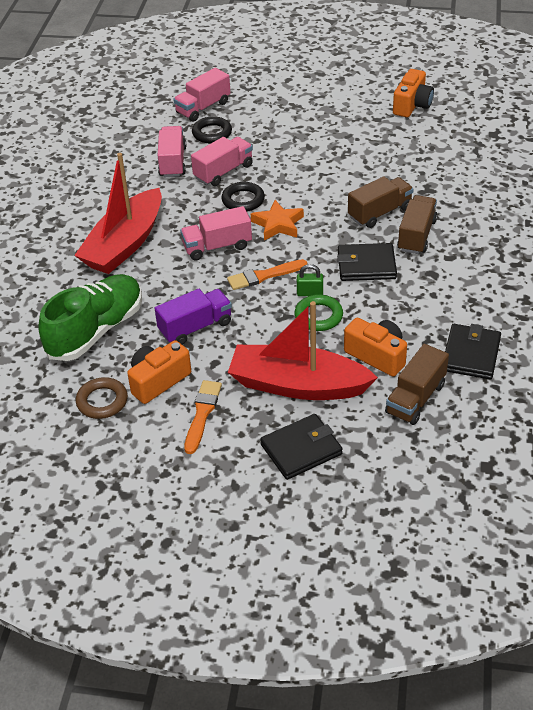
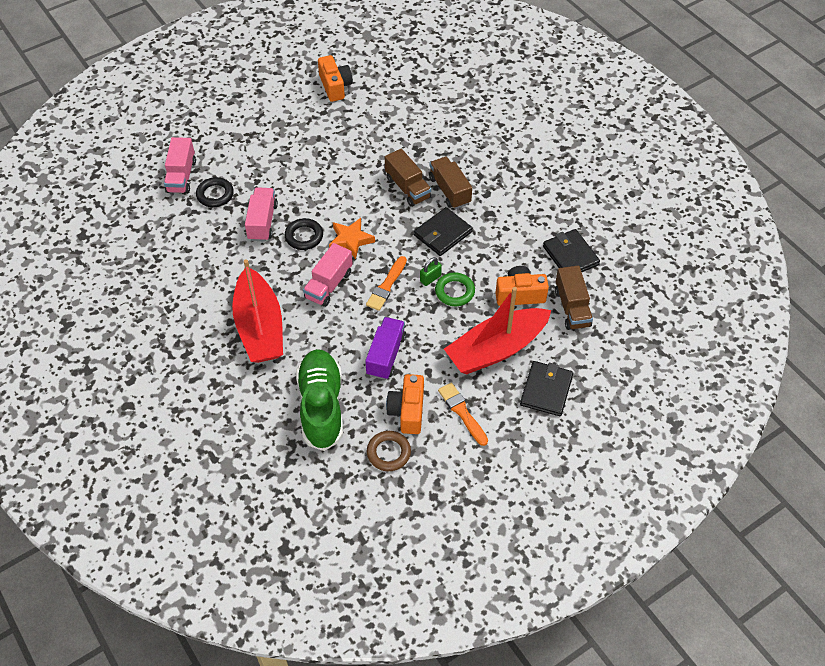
camera: 45 degrees left, 10 degrees up
(172, 162) = (214, 237): pink truck -> none
(379, 213) = (408, 188): brown truck -> brown truck turned 135 degrees clockwise

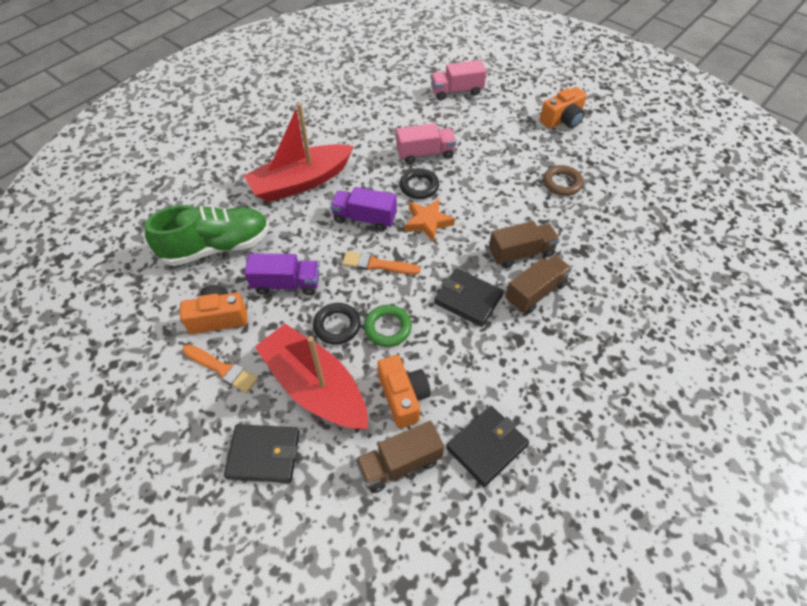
camera: 75 degrees right, 0 degrees up
(215, 194) = (445, 116): black ring -> black ring (337, 326)
(329, 285) = (364, 218): pink truck -> purple truck
(335, 86) = (632, 162): orange camera -> orange camera (562, 120)
(388, 453) = (166, 313): brown ring -> brown ring (562, 183)
(408, 188) = (521, 253): brown truck -> brown truck turned 150 degrees counterclockwise
(430, 278) = (399, 301): green padlock -> none
(462, 412) = (222, 369): orange brush -> orange brush turned 75 degrees clockwise

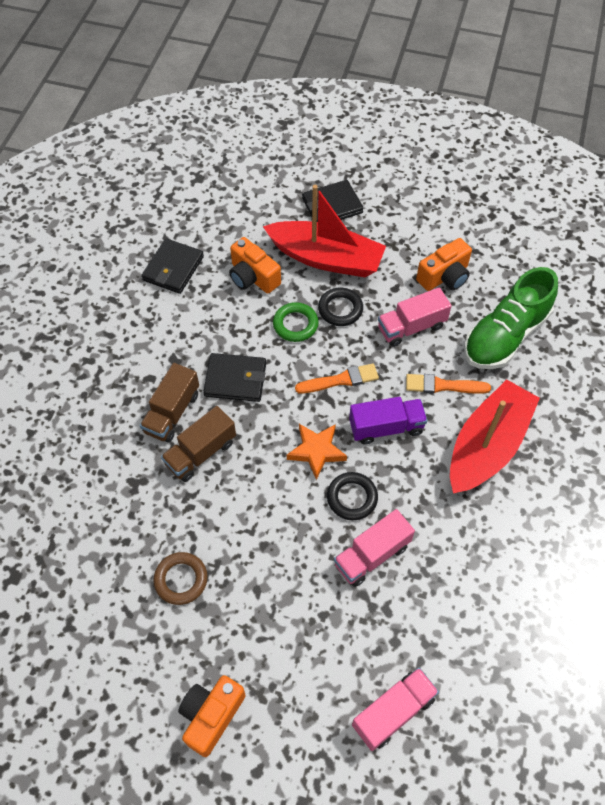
camera: 155 degrees right, 5 degrees up
(222, 369) = (407, 243): orange brush -> orange brush (443, 385)
(286, 284) = (411, 327): purple truck -> pink truck
(399, 464) = (233, 235): brown truck -> none

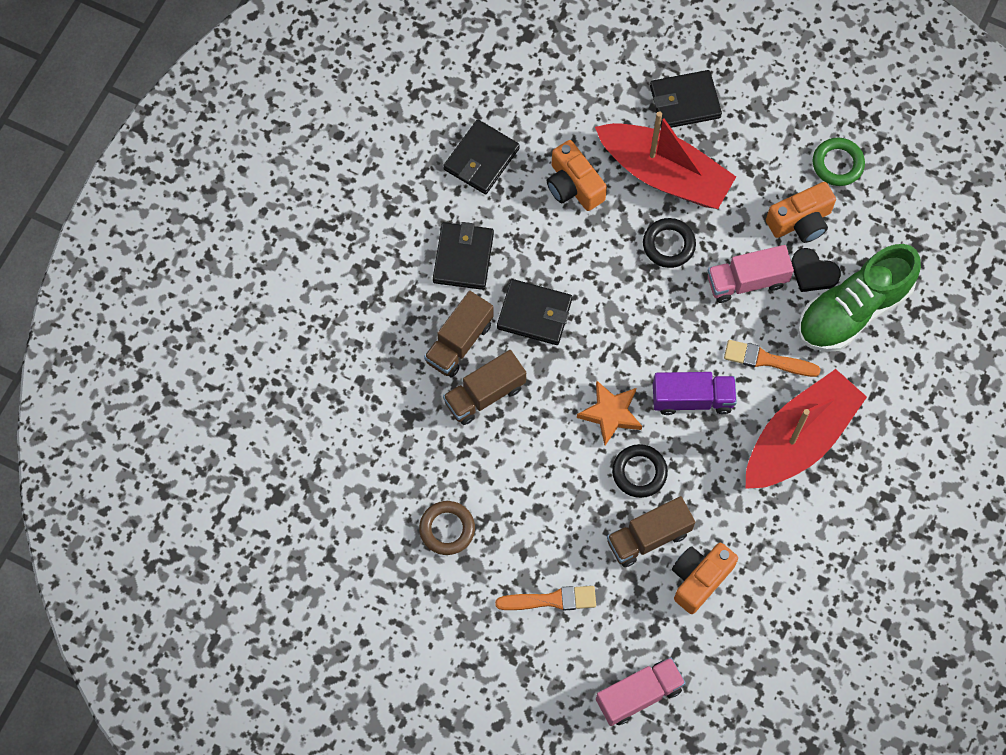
camera: 10 degrees right, 10 degrees up
(167, 344) = (463, 257): none -> black wallet
(211, 715) = (460, 667): orange camera -> orange camera (699, 579)
(295, 324) = (613, 256): green ring -> green ring (837, 164)
(340, 380) = (652, 334): orange brush -> orange brush (551, 600)
(372, 555) = (648, 537): pink truck -> brown truck
(464, 312) = (813, 272): none -> black heart

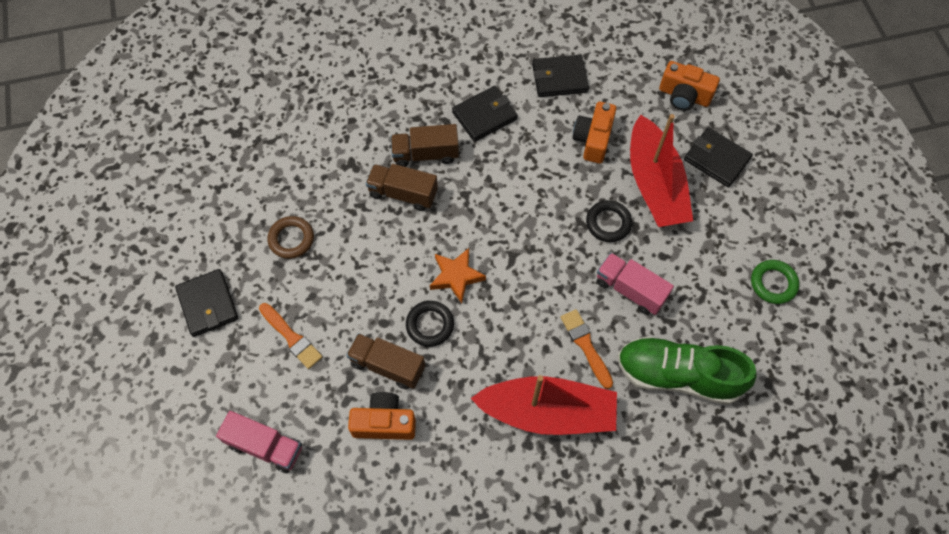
camera: 50 degrees right, 5 degrees down
(534, 314) = (484, 181): black wallet -> black wallet (208, 304)
(692, 399) = (513, 319): purple truck -> none
(800, 221) = (707, 291): orange camera -> orange camera (684, 96)
(813, 272) = (678, 327): black heart -> none

